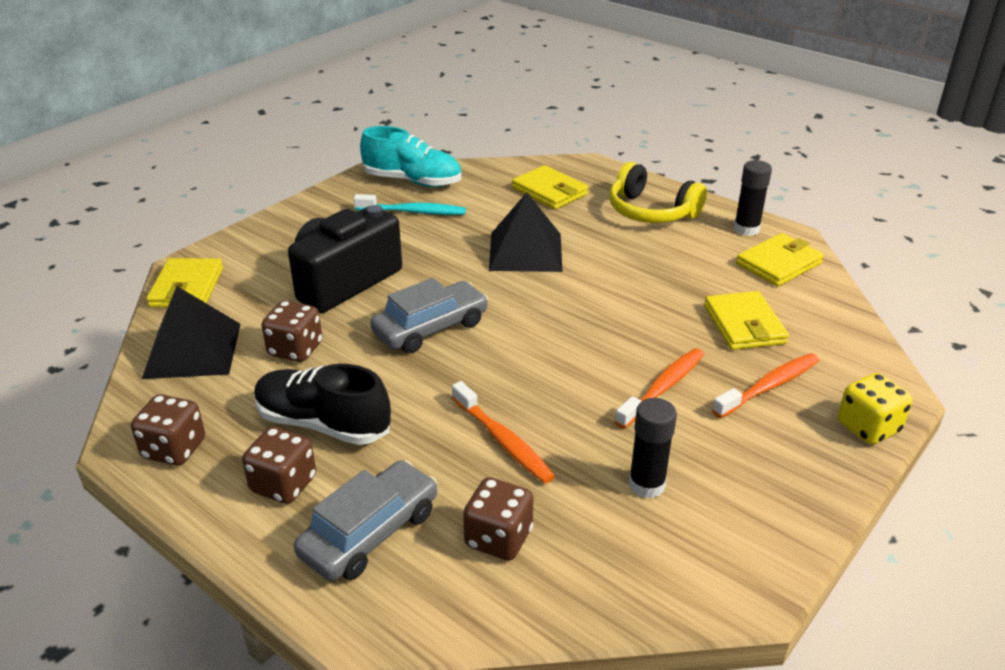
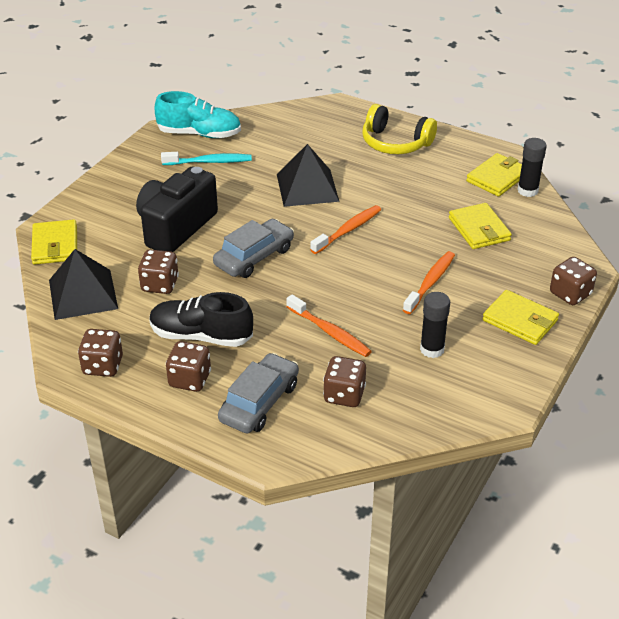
camera: 10 degrees left, 5 degrees up
(549, 191) = (312, 132): yellow wallet -> yellow wallet (520, 320)
(746, 229) = (470, 151): black glue stick -> black glue stick (527, 191)
(769, 386) = (502, 273): orange toothbrush -> orange toothbrush (348, 230)
(868, 427) = (570, 294): yellow dice -> brown dice

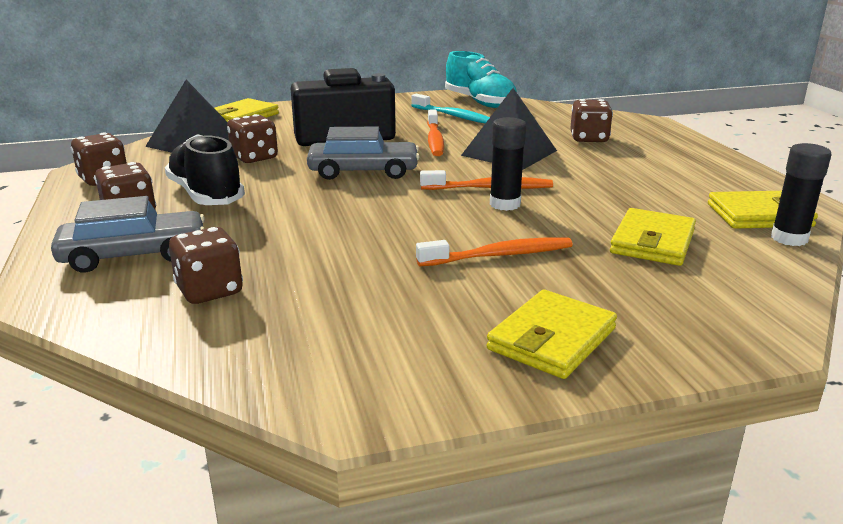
camera: 45 degrees right, 15 degrees down
(330, 332) = (310, 242): orange toothbrush -> orange toothbrush (434, 140)
(395, 143) = (667, 156): yellow headphones -> none
(432, 349) = (381, 306): black glue stick -> black glue stick (505, 204)
(520, 320) = (552, 339): yellow wallet -> yellow wallet turned 45 degrees clockwise
(570, 294) = (686, 351): brown dice -> brown dice (589, 139)

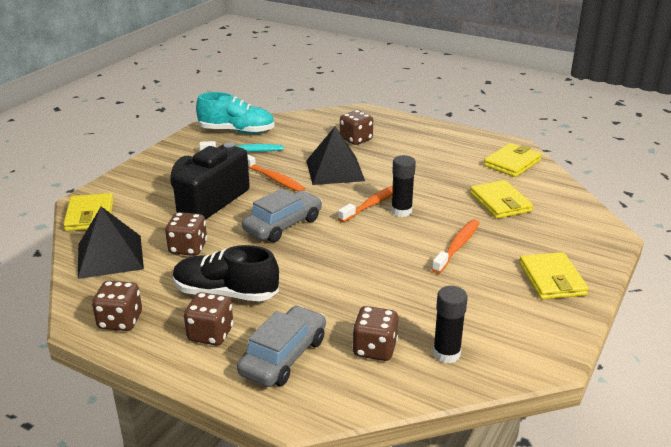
camera: 45 degrees left, 5 degrees up
(789, 238) = (542, 173): black glue stick -> black glue stick (446, 354)

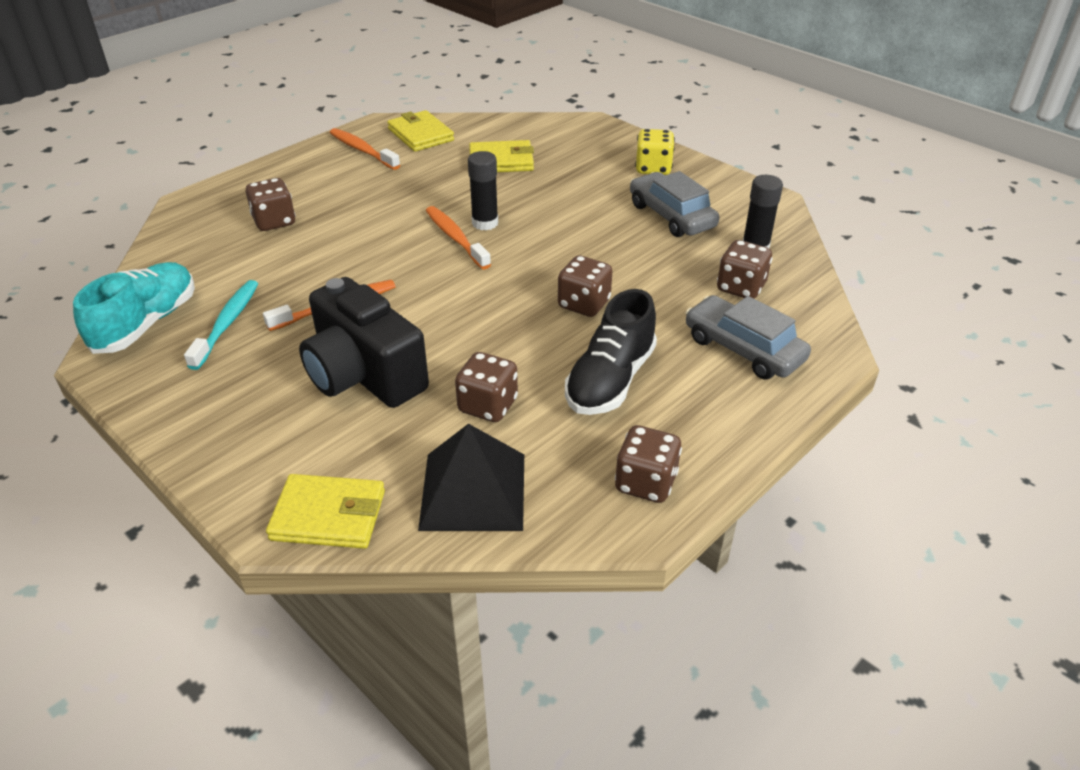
camera: 75 degrees left, 10 degrees up
(210, 334) = (692, 401): brown dice -> brown dice (584, 304)
(283, 225) = (469, 314): grey car -> grey car (671, 216)
(334, 170) = (350, 252): black pyramid -> none
(457, 246) = (575, 204): orange toothbrush -> orange toothbrush (362, 150)
(552, 279) = (653, 168): yellow wallet -> yellow dice

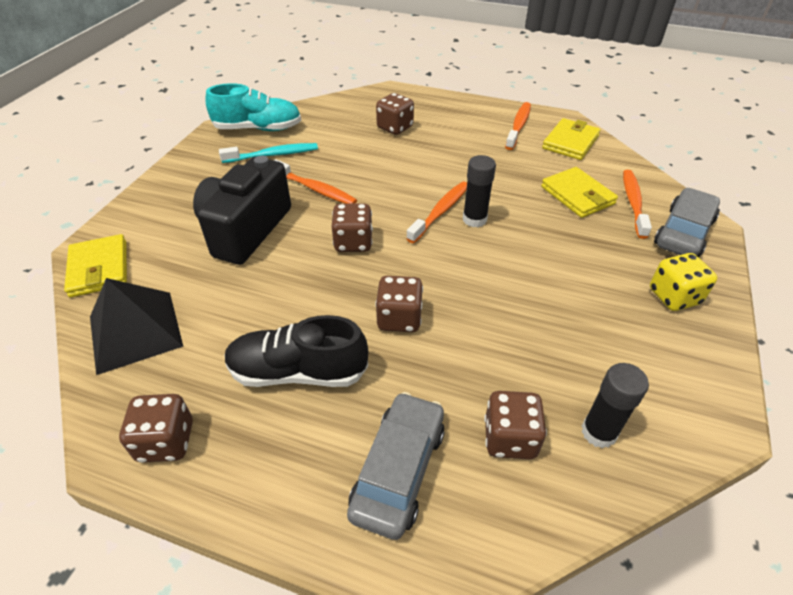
camera: 65 degrees right, 5 degrees up
(488, 406) = (235, 305): brown dice -> brown dice (353, 242)
(535, 141) = (633, 203): none -> orange toothbrush
(671, 216) = (597, 338): grey car -> grey car (683, 232)

